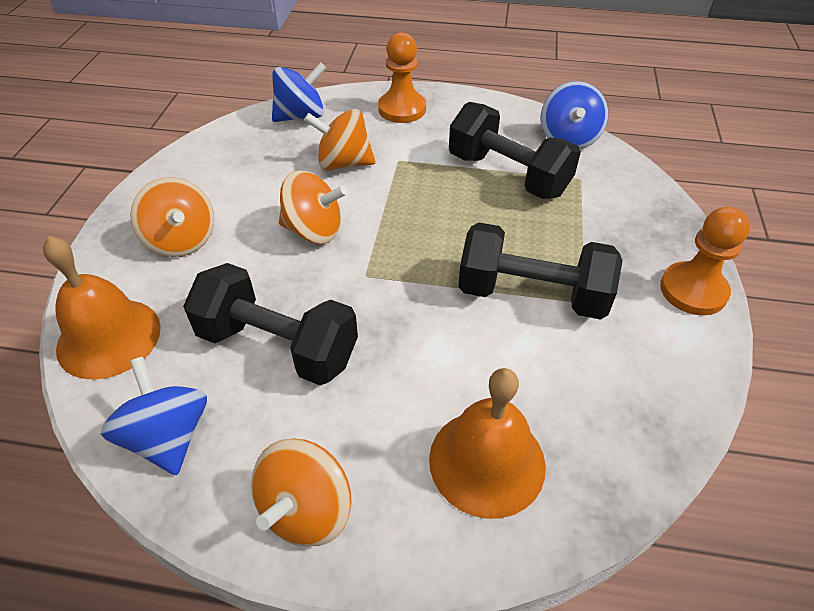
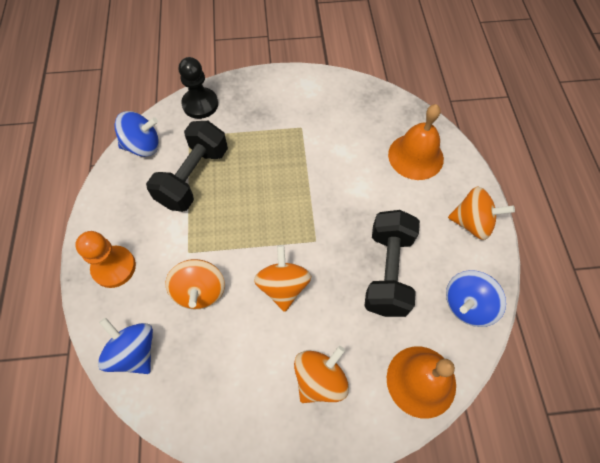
camera: 105 degrees left, 15 degrees up
(532, 294) = (304, 151): black dumbbell -> none
(641, 195) = (200, 104): none -> black pawn
(693, 290) = (278, 82): orange pawn -> none

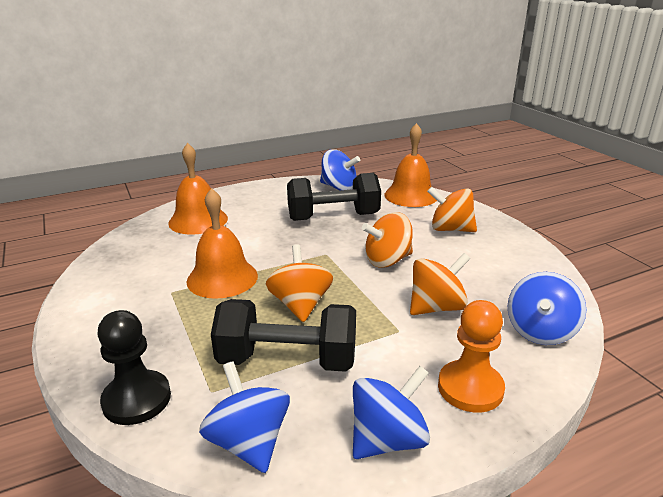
camera: 110 degrees left, 35 degrees down
(107, 206) = (387, 439): none -> blue spinning top
(306, 159) = (222, 278): none -> orange bell
(472, 223) = (263, 192): orange spinning top -> orange spinning top (300, 305)

